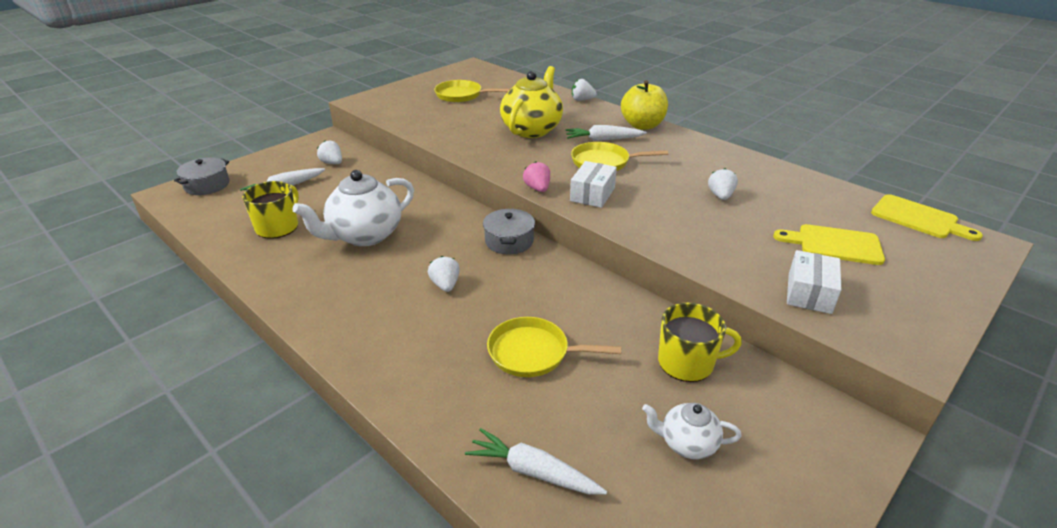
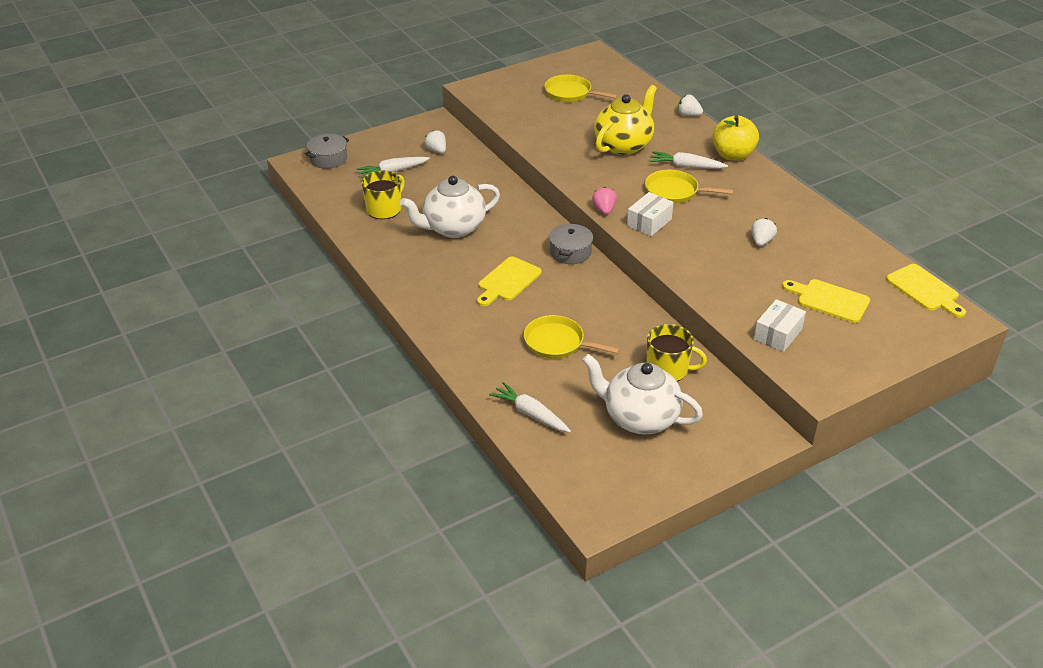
camera: 15 degrees right, 5 degrees up
(445, 285) = (507, 281): white strawberry -> yellow cutting board
(687, 443) = (639, 418): white teapot -> white teapot, size x1.90

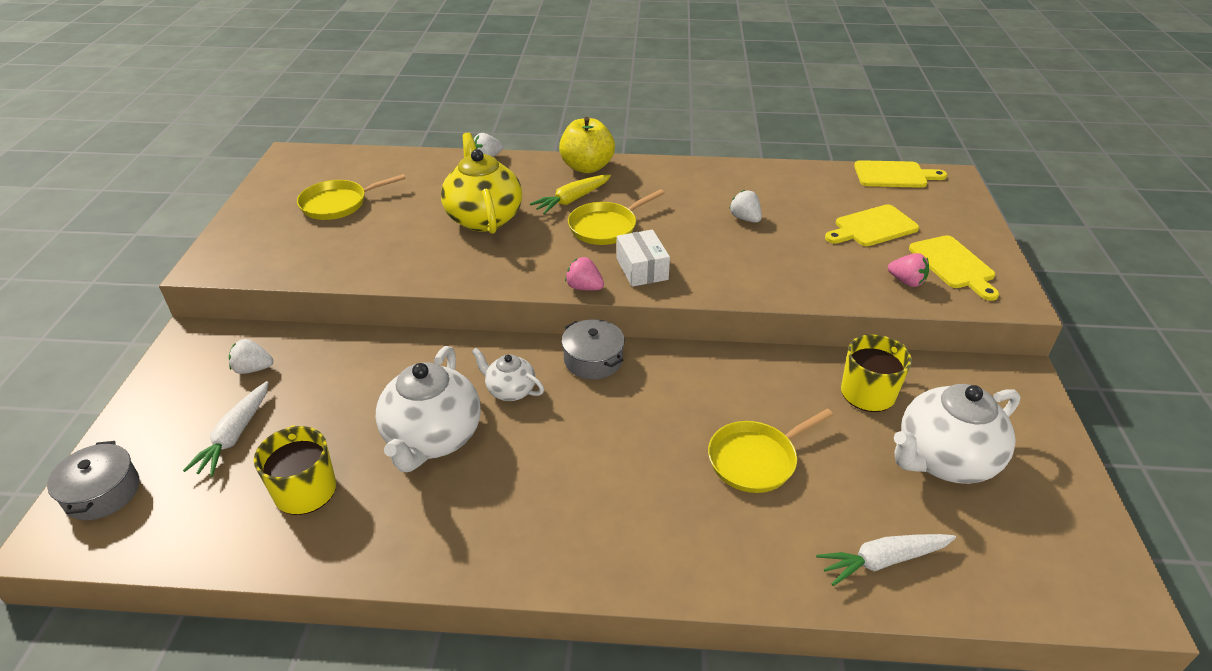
camera: 55 degrees left, 0 degrees up
(507, 281) = (595, 443): yellow cutting board -> yellow cutting board (954, 265)
(513, 235) = (510, 390): none -> white teapot
(686, 166) = (571, 200): white carrot -> yellow carrot
(777, 334) = (906, 281): white box -> pink strawberry

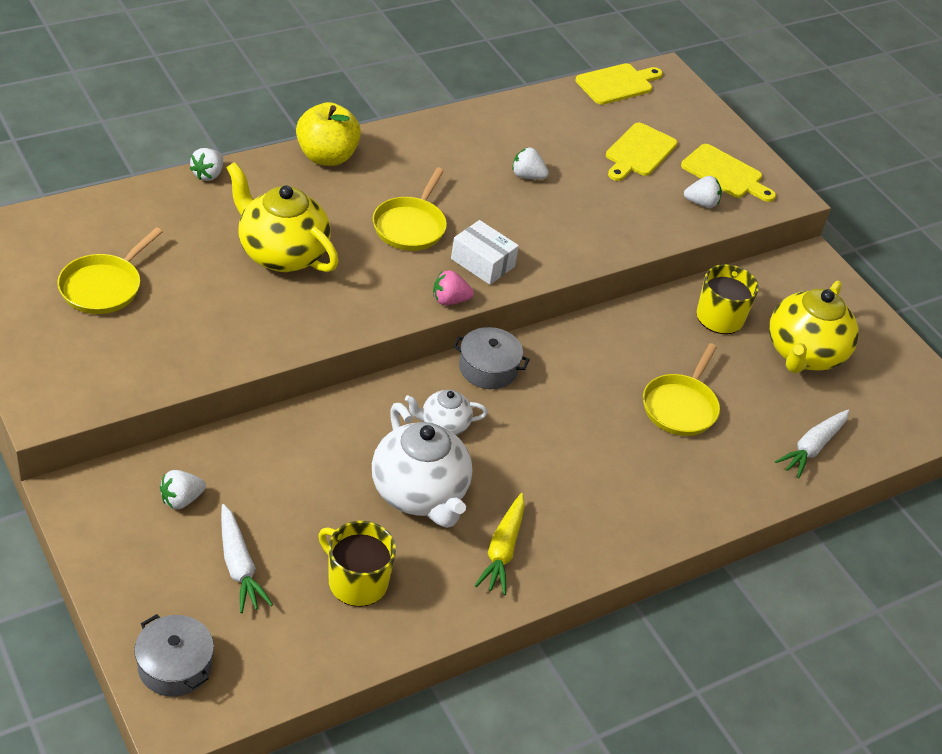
camera: 40 degrees left, 5 degrees up
(571, 200) = (349, 204): yellow carrot -> yellow carrot (502, 550)
(906, 281) = (701, 203): pink strawberry -> white strawberry
(943, 460) = (803, 354): white teapot -> yellow teapot

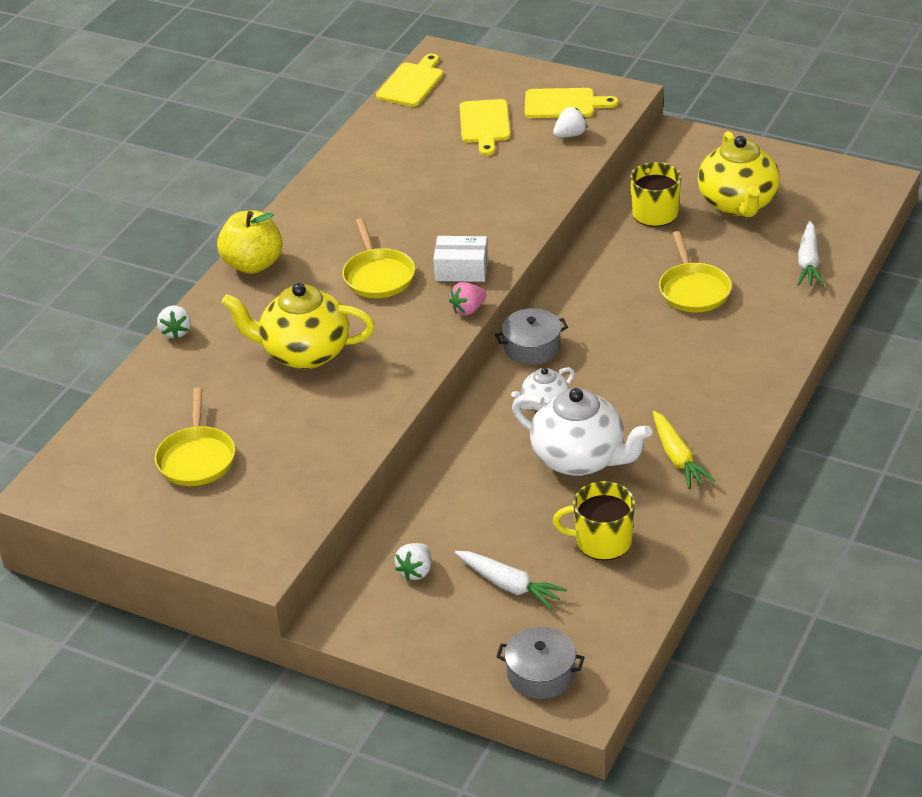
camera: 25 degrees left, 5 degrees down
(527, 176) = (422, 189): white strawberry -> none

